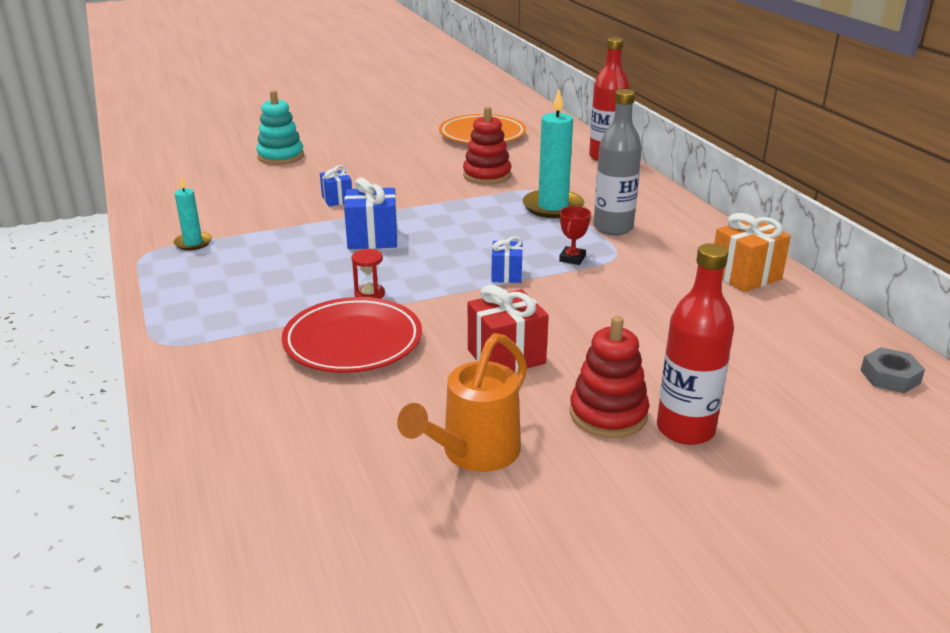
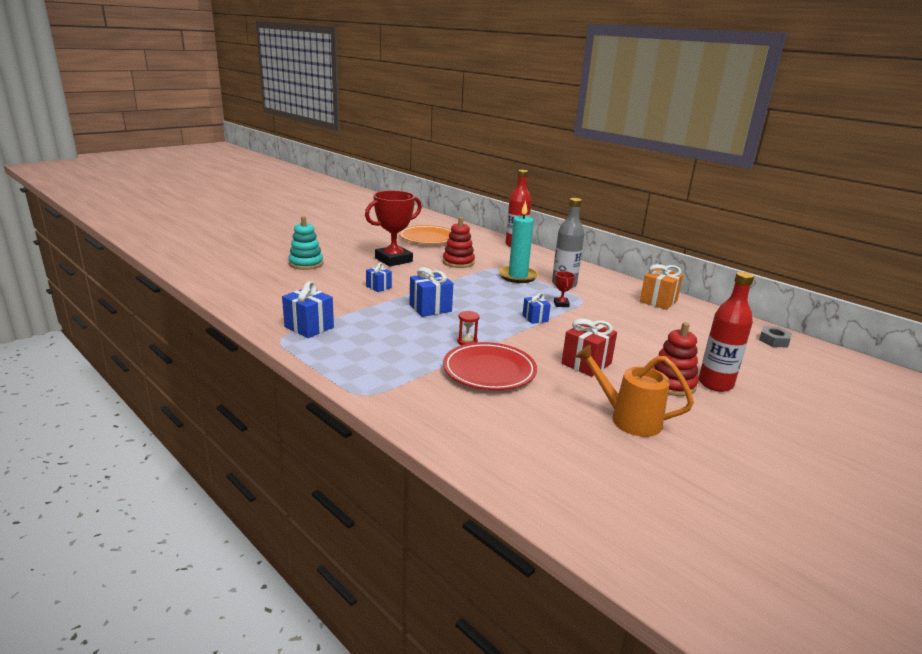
camera: 25 degrees left, 5 degrees down
(193, 243) = (309, 327): turquoise candle -> blue gift
(399, 162) = (393, 260): none -> red trophy
(474, 453) = (628, 419): orange watering can -> orange watering can turned 105 degrees clockwise

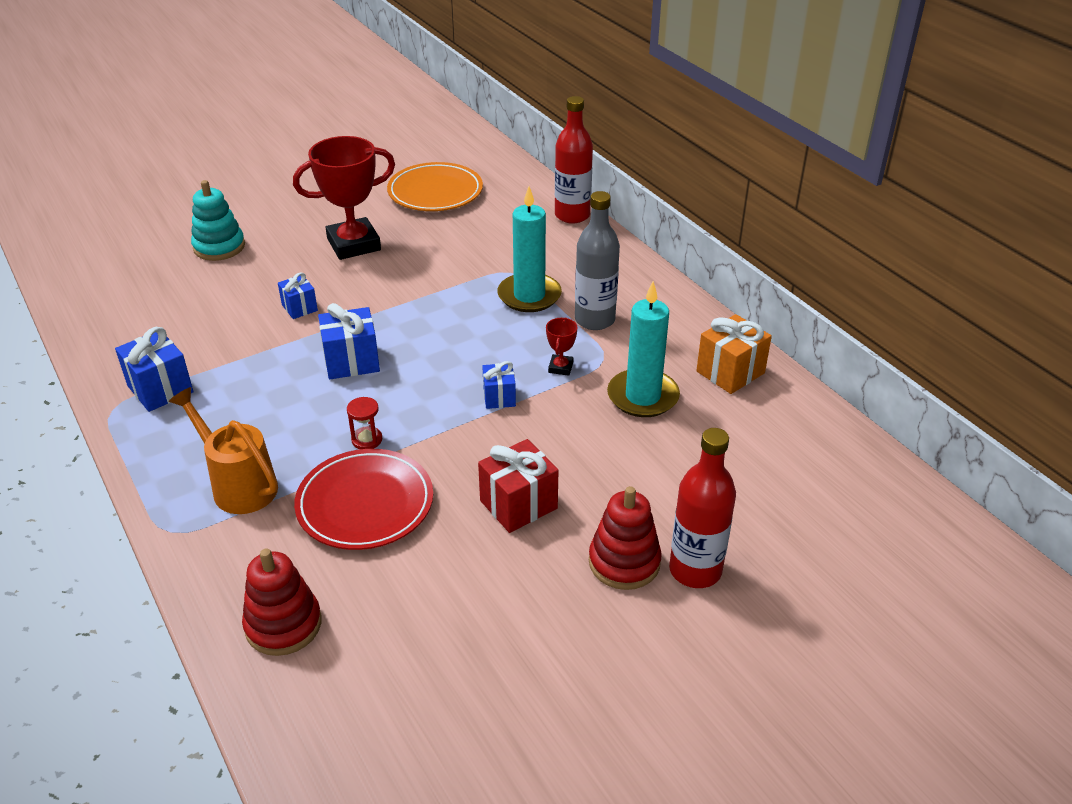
camera: 15 degrees right, 15 degrees up
(458, 262) = (452, 255): red stacking toy -> red stacking toy (283, 625)
(619, 313) = (643, 396): none -> turquoise candle
(628, 419) = (510, 624): orange watering can -> orange watering can (239, 485)
(774, 340) = (868, 484): grey nut -> none

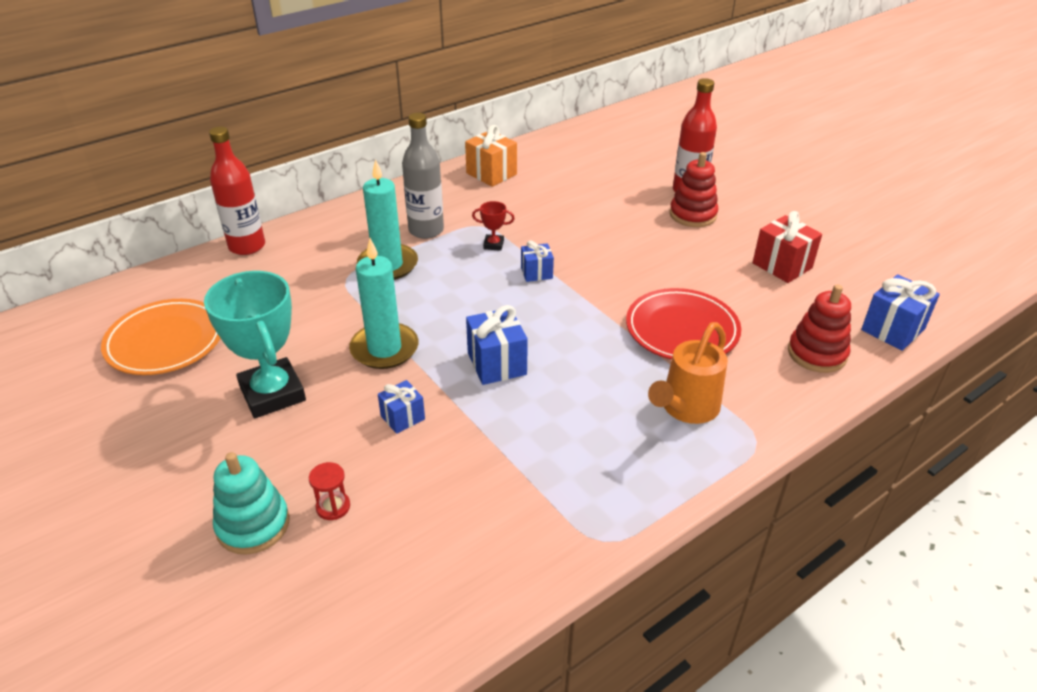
camera: 95 degrees left, 0 degrees up
(160, 389) = (561, 505): blue gift -> blue gift (892, 329)
(354, 244) = (272, 393): red trophy -> turquoise trophy
(367, 440) = (606, 339): red hourglass -> red hourglass (333, 507)
(518, 504) = (656, 257): red gift -> red gift (782, 265)
(643, 396) = (525, 208): turquoise candle -> turquoise candle (384, 349)

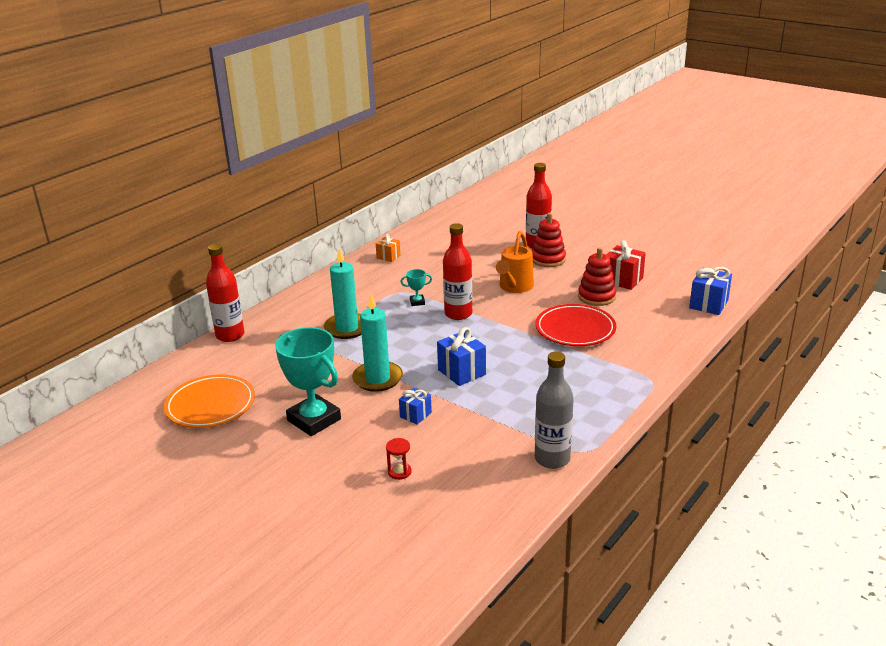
camera: 15 degrees left, 10 degrees down
(253, 525) = (351, 493): turquoise stacking toy -> none
(426, 230) = (362, 301): grey bottle -> grey bottle (552, 459)
(491, 174) = (388, 257): orange gift -> orange gift, size x0.62
(493, 245) = (417, 302): red trophy -> turquoise trophy
(536, 273) = (458, 314): blue gift -> red bottle
(686, 408) = (599, 372): orange watering can -> orange watering can (514, 287)
(817, 353) = (667, 326): red stacking toy -> red stacking toy (596, 297)

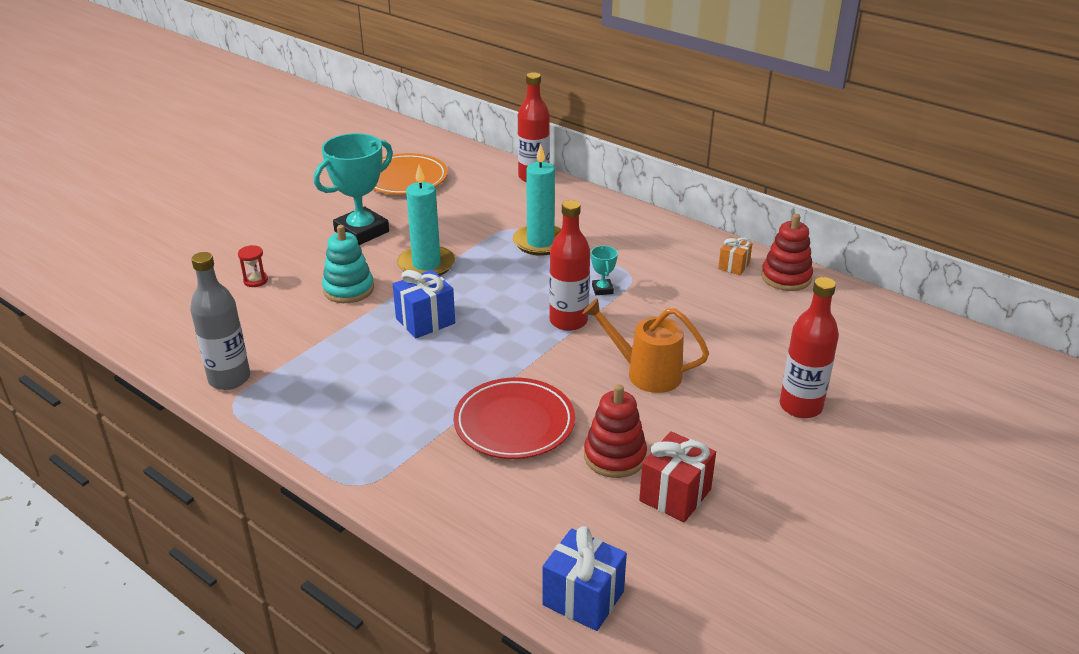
camera: 90 degrees right, 5 degrees up
(415, 415) = (348, 289): blue gift -> turquoise stacking toy
(548, 259) = (746, 414): red stacking toy -> red stacking toy (786, 277)

